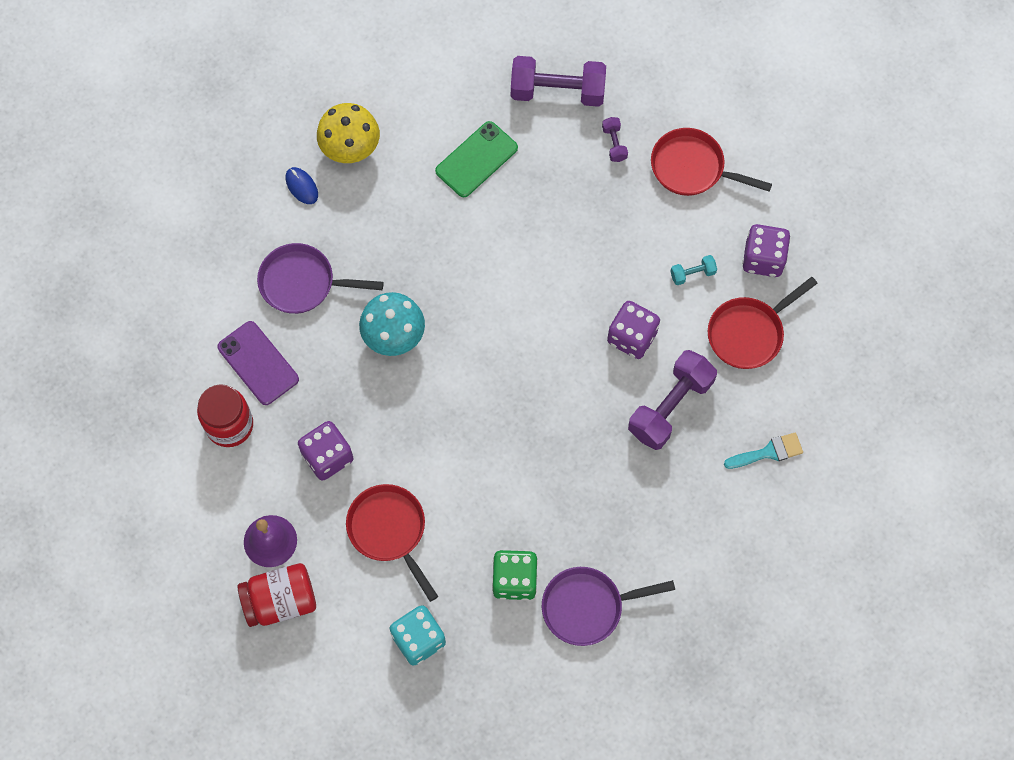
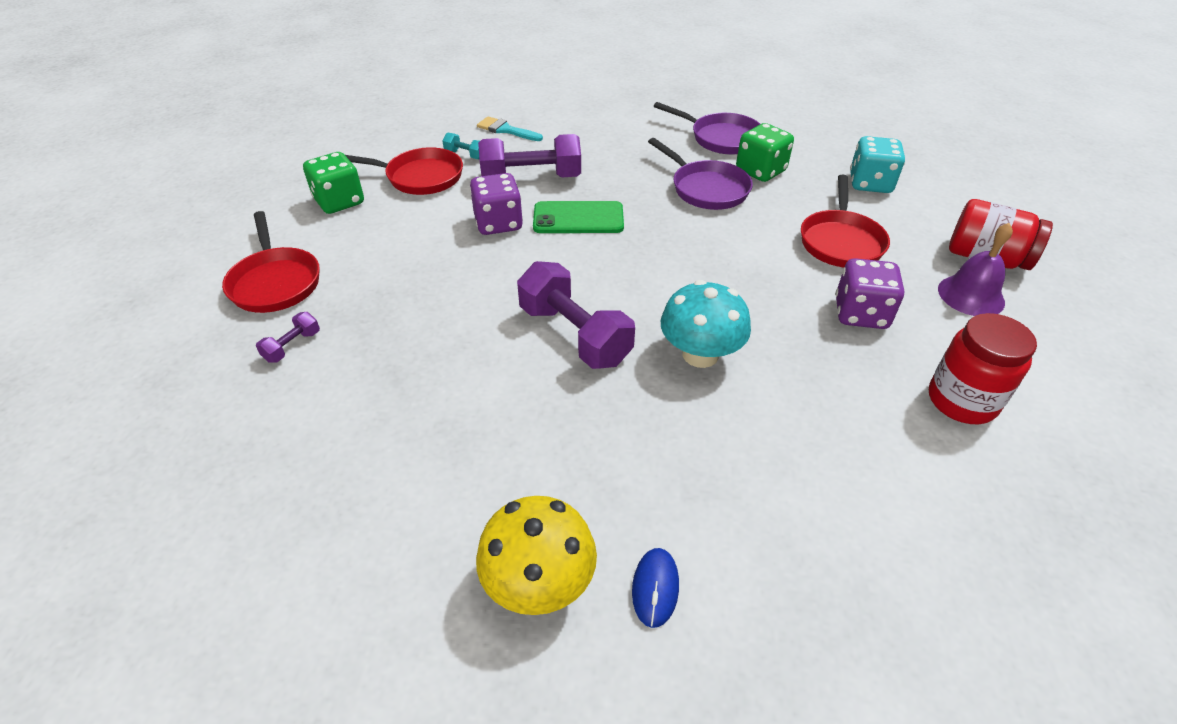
camera: 135 degrees left, 25 degrees down
(258, 363) = (883, 432): purple phone -> none
(302, 283) = (759, 472): purple pan -> purple pan (706, 189)
(476, 159) = (423, 439): green phone -> green phone (578, 218)
(557, 91) = (252, 434): purple dumbbell -> purple dumbbell (574, 335)
(692, 274) = (397, 226): turquoise dumbbell -> turquoise dumbbell (465, 155)
(763, 259) = (339, 202): purple dice -> green dice

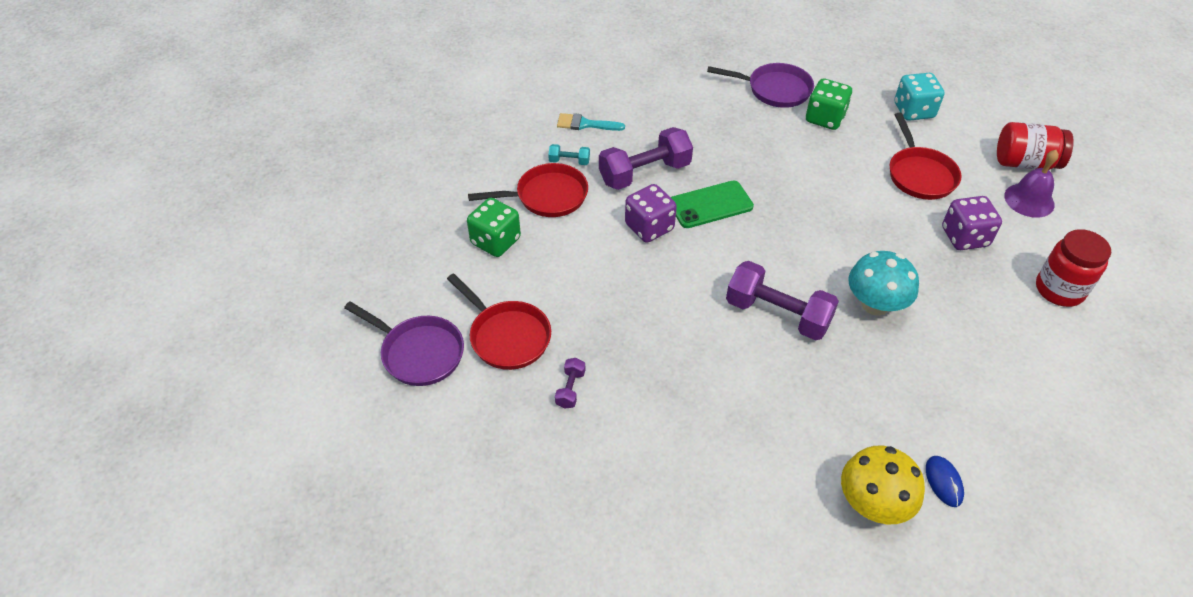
camera: 20 degrees left, 5 degrees up
(706, 189) = (793, 148): purple pan -> purple pan (418, 353)

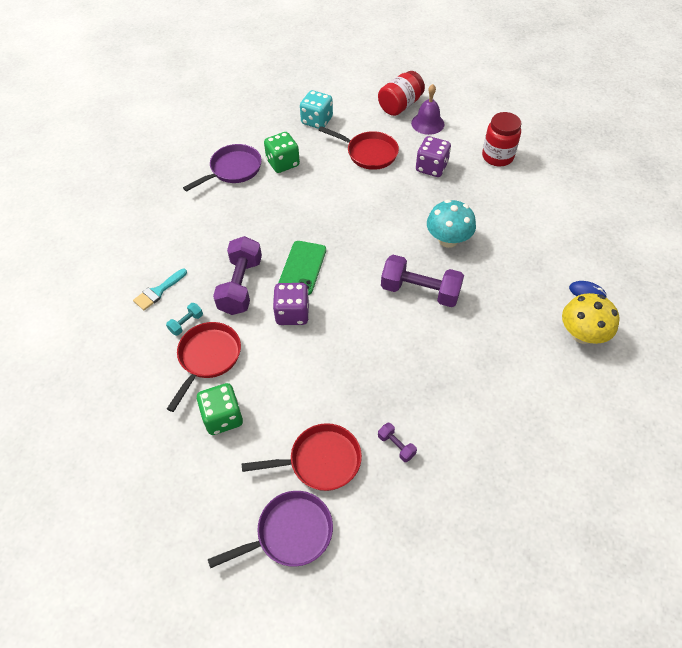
camera: 55 degrees left, 5 degrees up
(777, 314) = (420, 291): purple dumbbell -> purple dumbbell turned 45 degrees clockwise

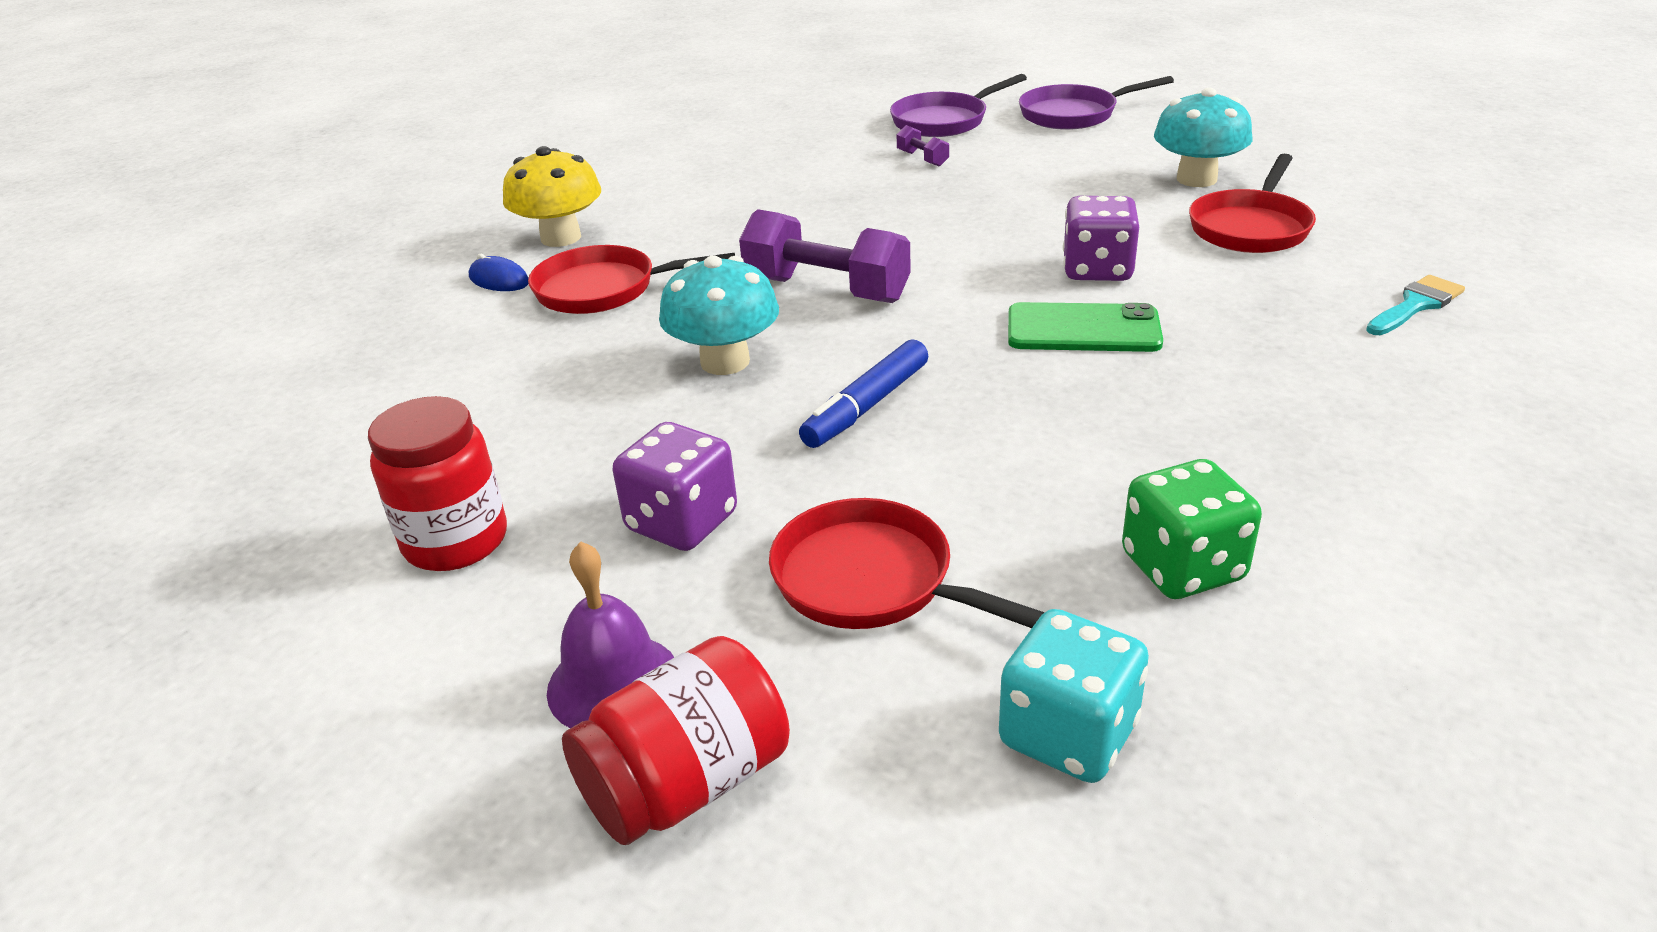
camera: 170 degrees left, 20 degrees down
(186, 323) = (1319, 263): turquoise dumbbell -> none
(223, 417) = (1196, 179): green dice -> turquoise mushroom
(233, 170) = (1359, 556): purple pan -> purple pan (944, 121)
(240, 286) = (1223, 307): purple dumbbell -> none
(302, 268) = (1083, 329): green phone -> green phone turned 75 degrees clockwise
(320, 461) = (1035, 150): red pan -> red pan (604, 289)
(385, 218) = (866, 406): none -> blue marker

